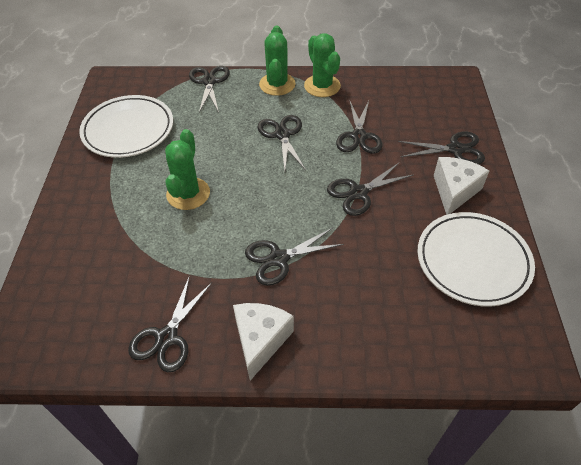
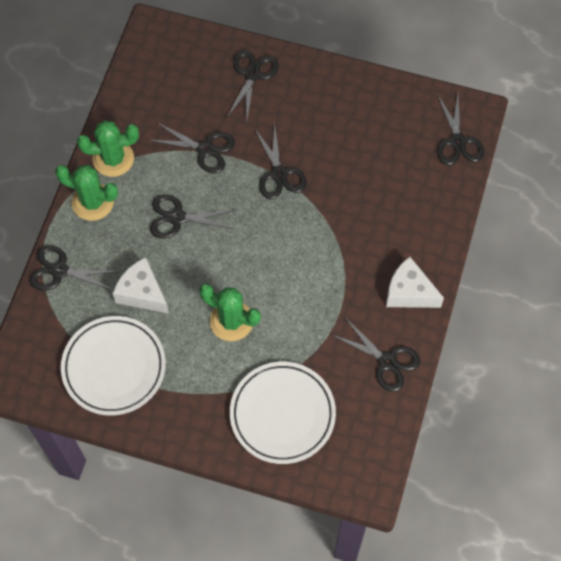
camera: 75 degrees left, 15 degrees up
(278, 258) = (333, 260): black scissors -> black scissors (457, 142)
(454, 191) = (302, 97): white cheese -> white cheese (142, 293)
(473, 261) = (380, 116): white plate -> white plate (282, 414)

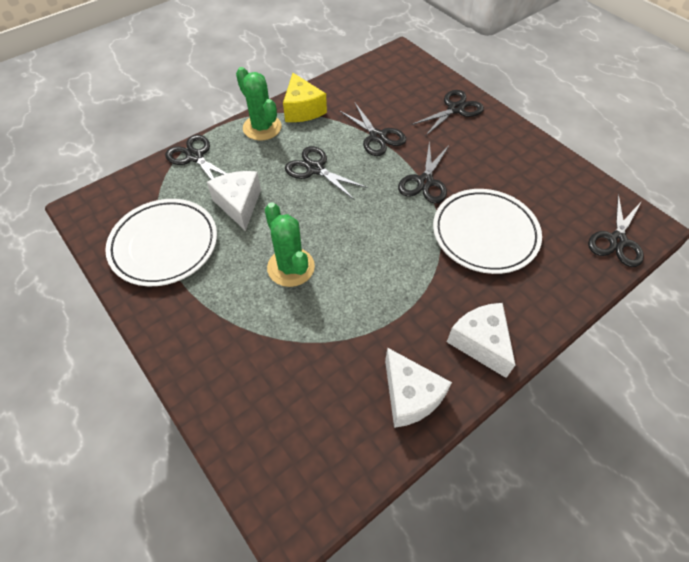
camera: 35 degrees right, 10 degrees down
(113, 159) = (302, 109): green cactus -> yellow cheese
(282, 414) = (266, 378): white plate -> white plate (485, 234)
(387, 362) = (410, 396): black scissors -> white cheese

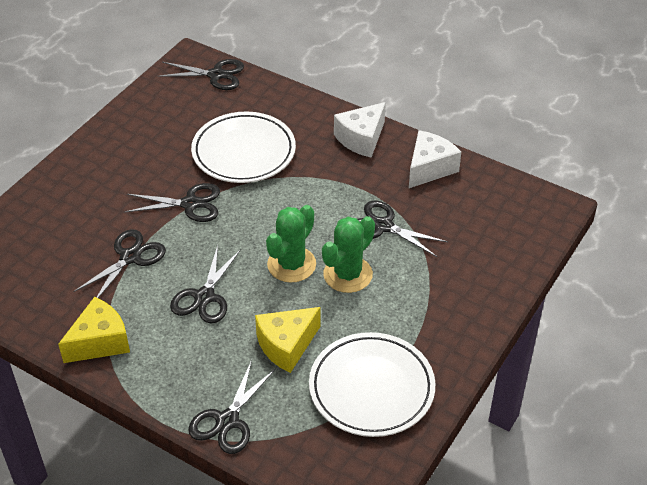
camera: 110 degrees left, 10 degrees down
(239, 204) = (286, 345): white cheese -> yellow cheese
(262, 127) = (149, 372): green cactus -> green cactus (291, 264)
(455, 109) = (58, 201): black scissors -> black scissors (383, 226)

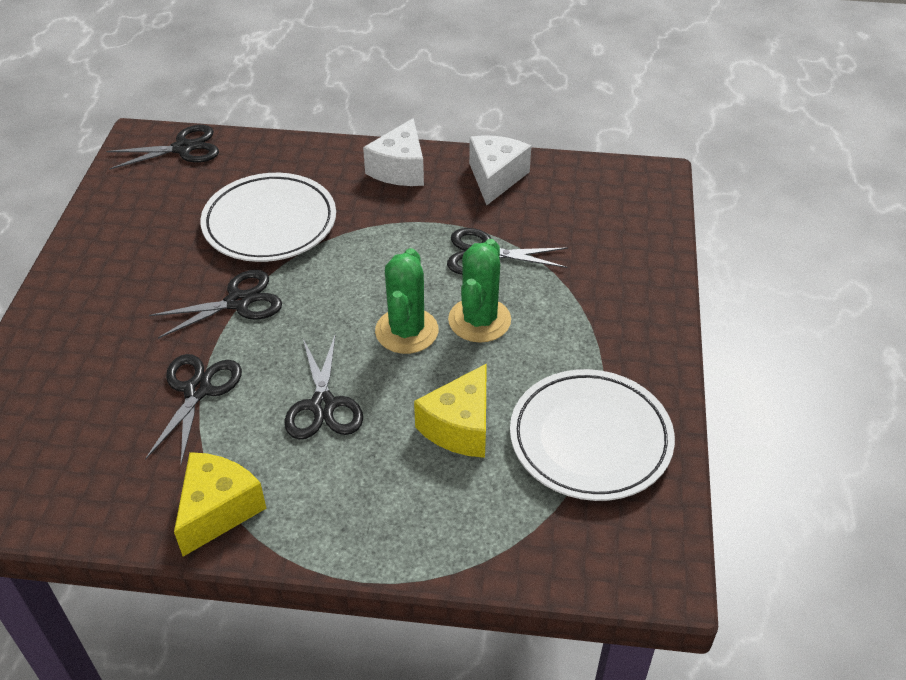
camera: 25 degrees left, 0 degrees up
(227, 421) = (444, 546): black scissors -> none

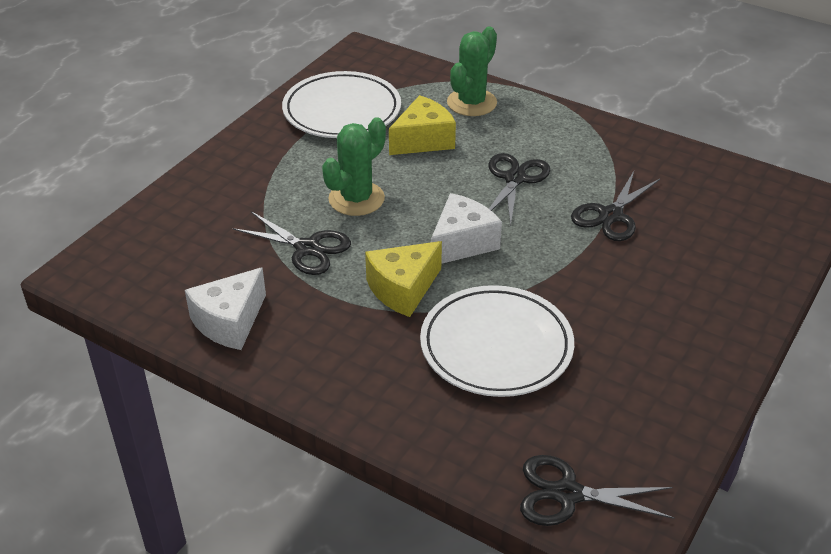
camera: 155 degrees left, 5 degrees down
(218, 510) = (612, 143): yellow cheese -> yellow cheese (403, 289)
(238, 302) = (556, 274): black scissors -> none
(400, 169) = (320, 368): white cheese -> white cheese (462, 243)
(406, 331) = (421, 208): green cactus -> green cactus (471, 103)

